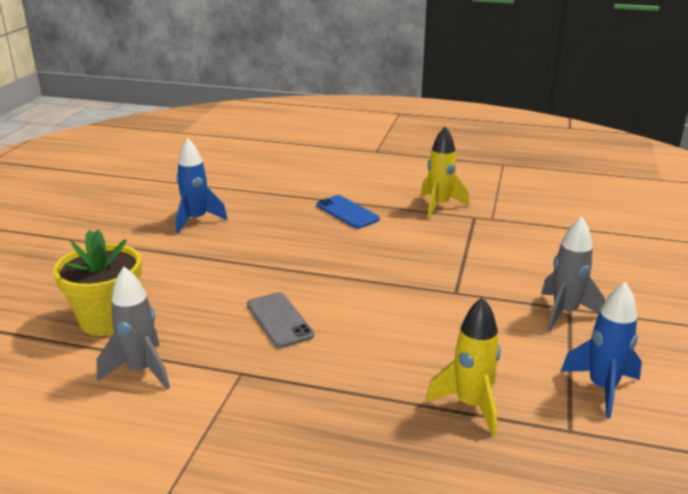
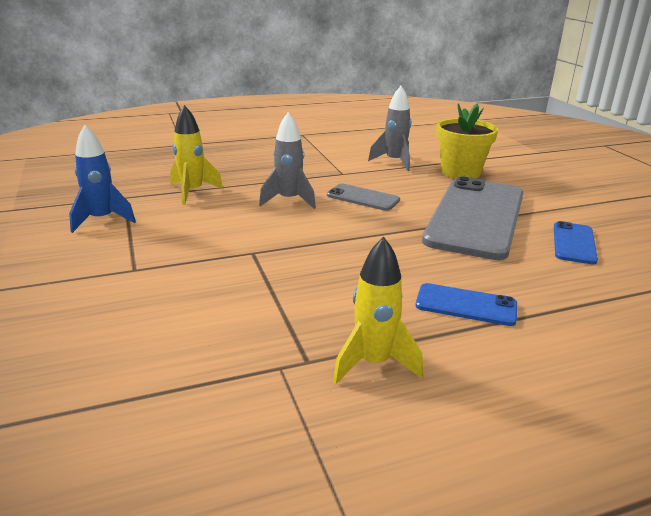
camera: 145 degrees right, 0 degrees up
(196, 220) = (574, 243): blue rocket -> blue phone
(217, 261) = (476, 217): none -> grey phone
(564, 313) = (139, 263): grey rocket -> grey rocket (289, 200)

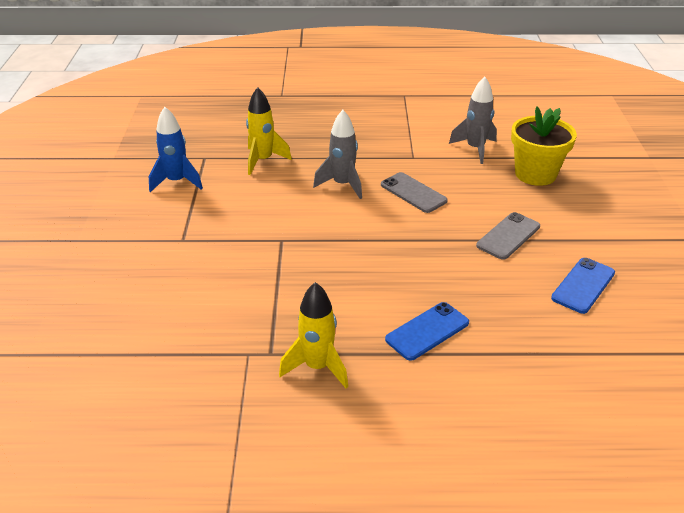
camera: 20 degrees right, 10 degrees up
(466, 305) = (427, 331): blue phone -> blue phone turned 75 degrees counterclockwise
(476, 217) = (508, 236): grey phone -> grey phone, size x0.45

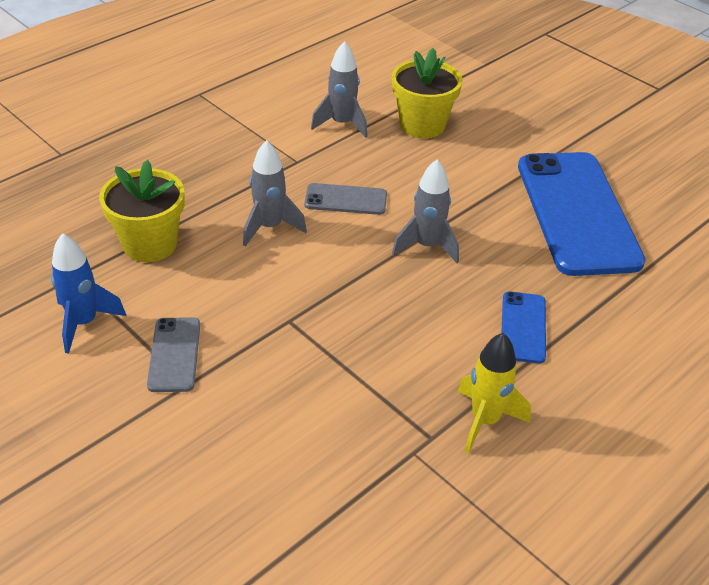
camera: 45 degrees left, 5 degrees up
(263, 160) = (150, 244): yellow rocket -> yellow flower pot
(430, 246) = (427, 246): none -> grey rocket
(508, 236) = (474, 199): grey phone -> grey phone (174, 354)
(583, 285) = (577, 213): blue phone -> blue phone, size x2.23

